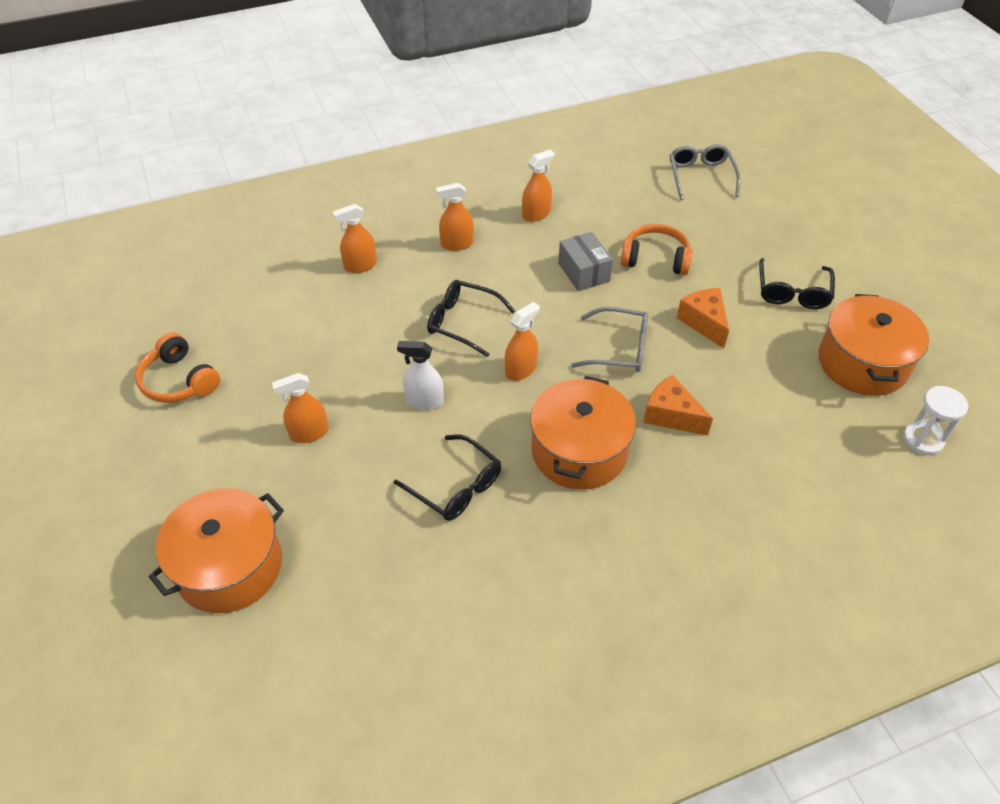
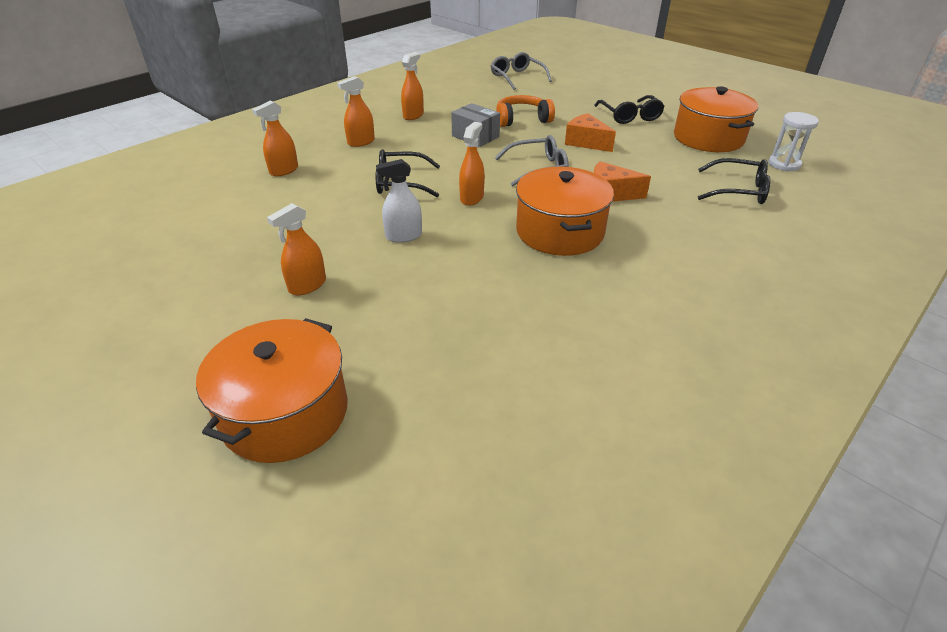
camera: 25 degrees left, 10 degrees down
(179, 381) = (140, 285): orange headphones -> none
(456, 486) = (475, 282): black glasses -> black glasses (738, 190)

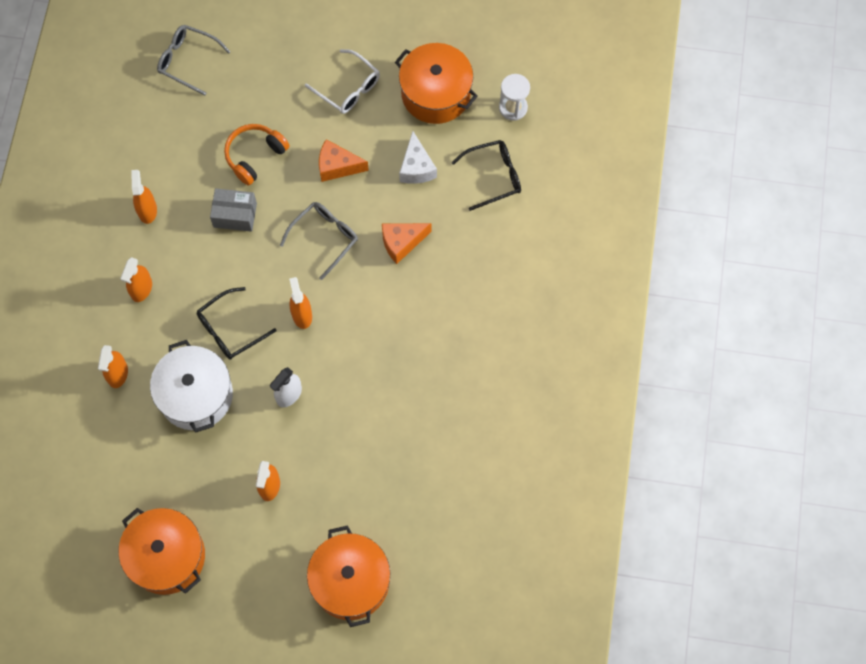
camera: 35 degrees left, 30 degrees up
(324, 203) = (196, 395): none -> white pot
(560, 232) = (394, 318): orange pot -> orange pot (167, 556)
(630, 116) = (348, 88): black glasses -> white glasses
(660, 163) = (416, 167): none -> white cheese

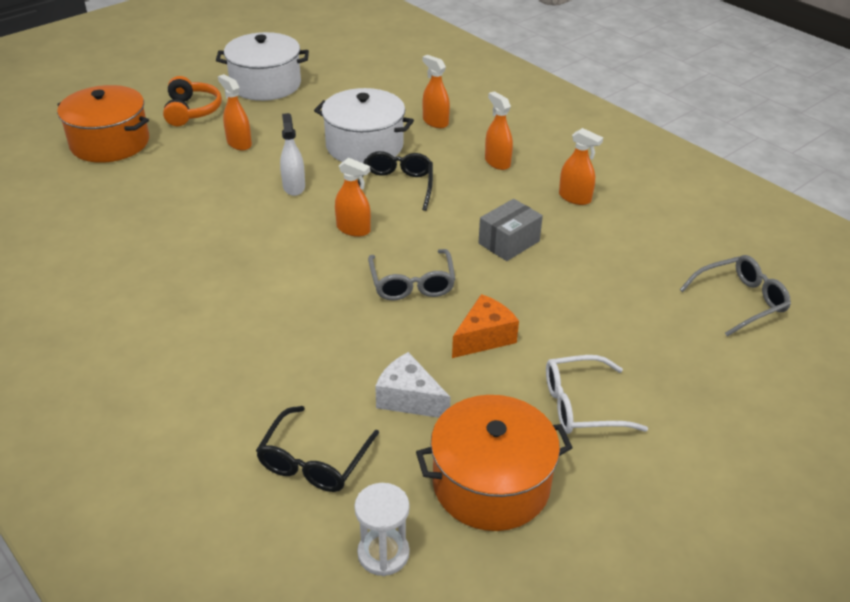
camera: 130 degrees right, 30 degrees down
(167, 556) = (266, 84): orange pot -> white pot
(255, 156) = (564, 287): orange headphones -> orange headphones (192, 111)
(402, 243) = (336, 332): orange cheese -> none

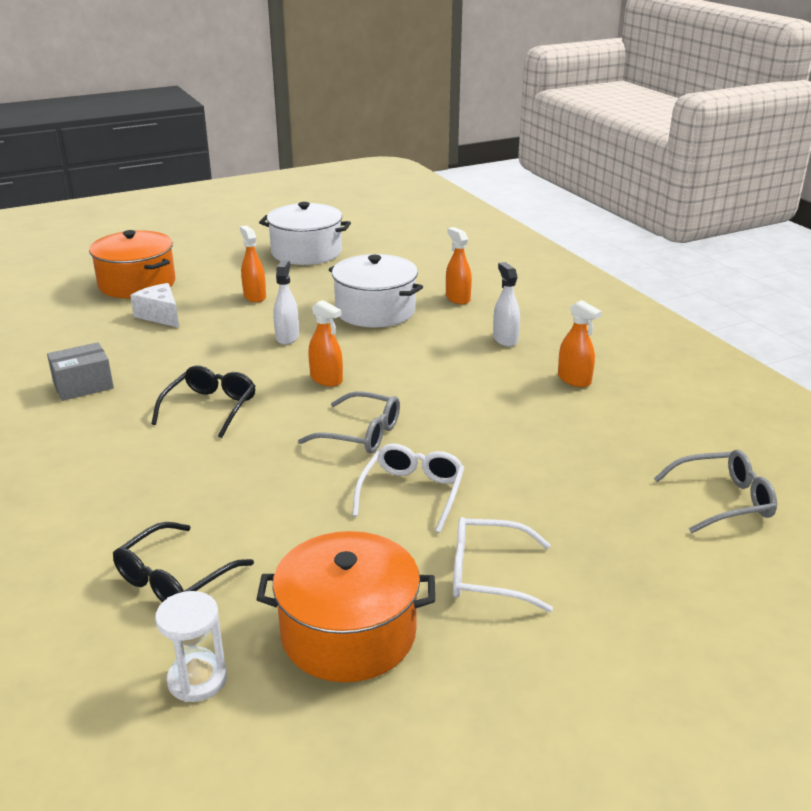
camera: 15 degrees right, 10 degrees down
(192, 111) = (225, 266): orange headphones -> none
(396, 186) = (389, 348): black glasses -> black glasses (210, 408)
(409, 399) = (302, 537): white cheese -> white cheese (160, 315)
(412, 283) = (361, 434): grey glasses -> grey glasses turned 75 degrees counterclockwise
(484, 337) = (412, 493): orange cheese -> white glasses
(497, 162) = (505, 339): orange spray bottle -> white spray bottle
(509, 242) = (482, 411): grey box -> grey box (83, 385)

